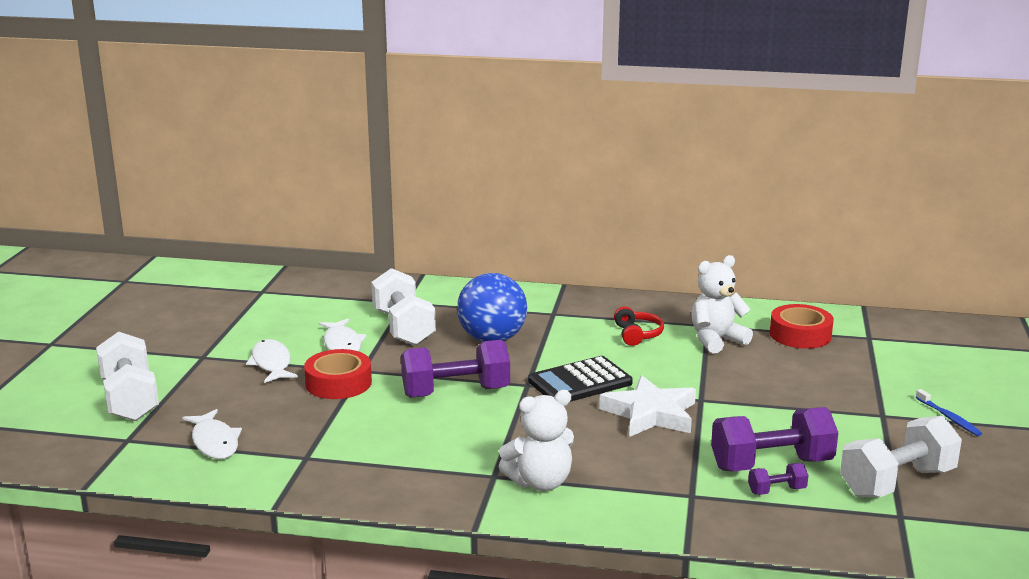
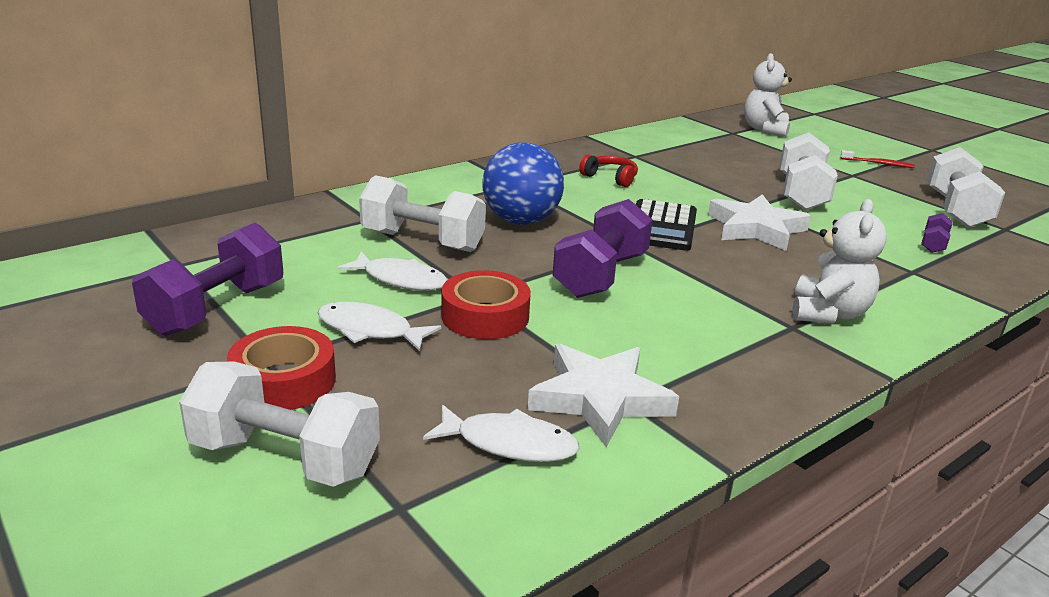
camera: 50 degrees left, 5 degrees up
(295, 448) = (600, 399): none -> white star
(716, 340) = (665, 164): white teddy bear -> white teddy bear (765, 129)
(771, 464) = (890, 229): purple dumbbell -> purple dumbbell (216, 309)
(774, 408) = (801, 194): none -> white dumbbell
(800, 335) = (698, 143): red tape -> red tape (284, 381)
(948, 417) = (878, 163): blue toothbrush -> red toothbrush

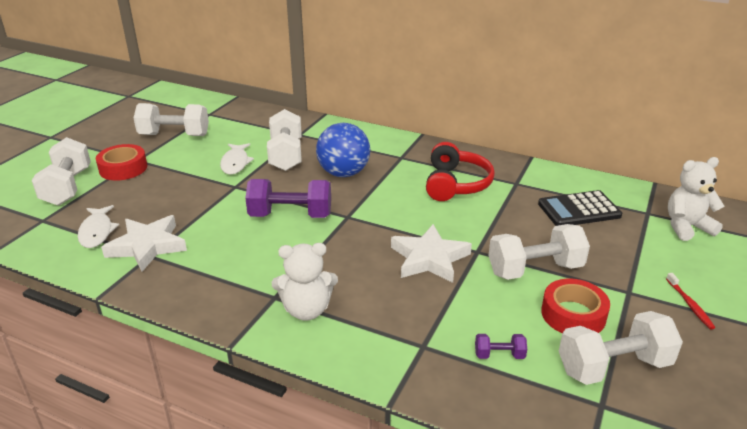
camera: 65 degrees right, 5 degrees up
(216, 309) = (174, 135): purple dumbbell -> white dumbbell
(370, 330) = (178, 172): white fish -> none
(485, 316) = (212, 195): red tape -> red tape (573, 314)
(610, 178) = (455, 184): red headphones -> red headphones, size x1.78
(662, 227) = (389, 220): black calculator -> black calculator (579, 210)

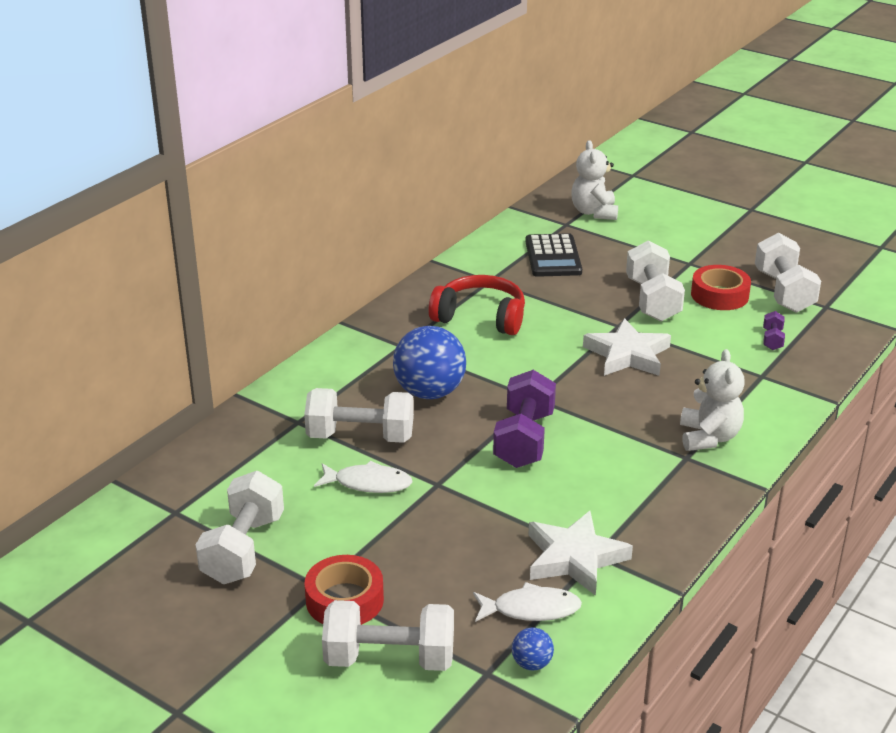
camera: 80 degrees left, 0 degrees up
(44, 236) = (531, 663): none -> blue ball
(689, 304) = (707, 241): red toothbrush -> none

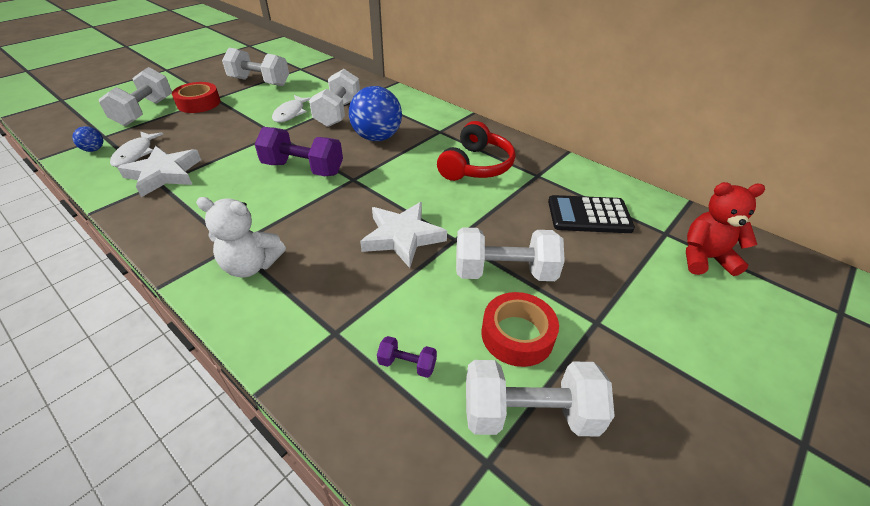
camera: 95 degrees right, 10 degrees up
(594, 212) = (705, 258): white teddy bear -> red teddy bear

